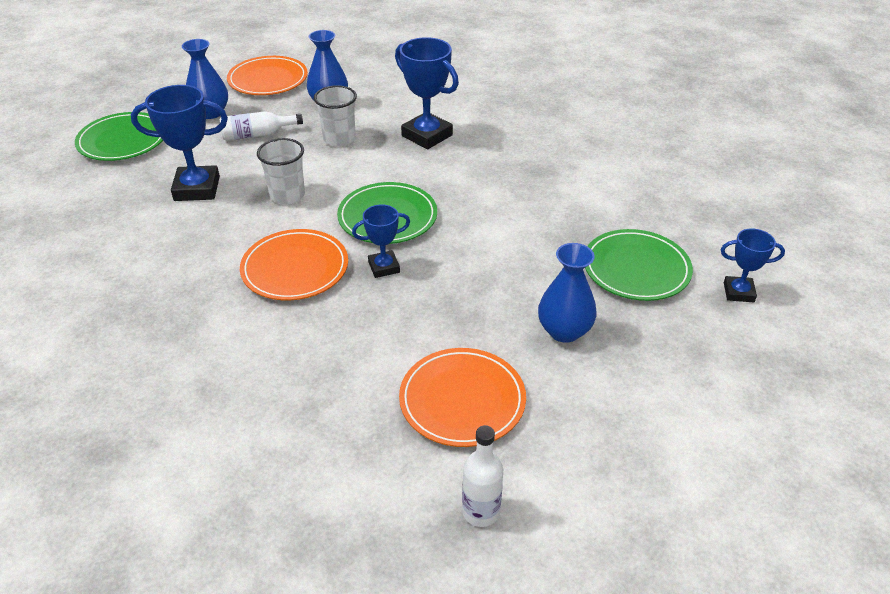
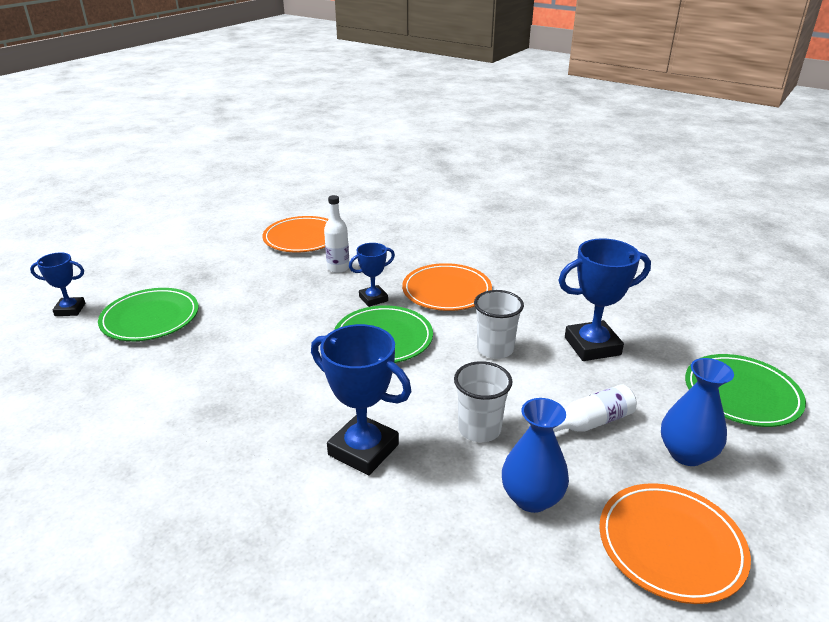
camera: 170 degrees right, 10 degrees down
(481, 511) = (291, 206): white bottle -> white bottle (338, 268)
(564, 331) = (228, 274): blue vase -> none

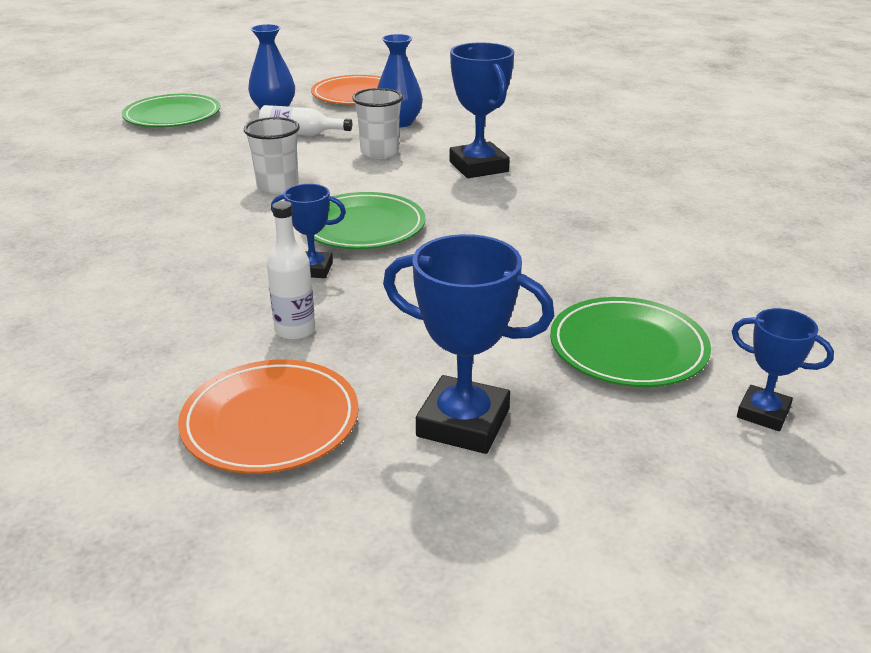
camera: 145 degrees left, 0 degrees up
(446, 291) = (219, 248): orange plate -> none
(592, 346) = (197, 163): blue trophy -> blue trophy (463, 423)

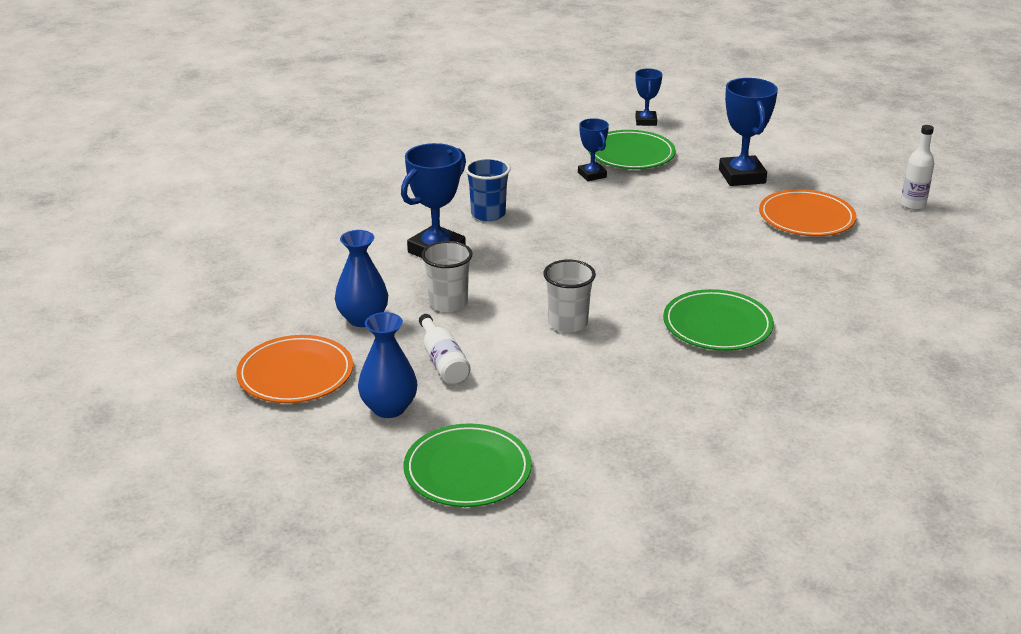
camera: 120 degrees left, 0 degrees up
(295, 330) = (734, 239): white bottle -> white bottle (913, 205)
(313, 269) = (668, 259): blue trophy -> blue trophy (592, 175)
(363, 226) = (591, 263): green plate -> green plate (717, 325)
(531, 205) = (488, 214): none -> blue cup

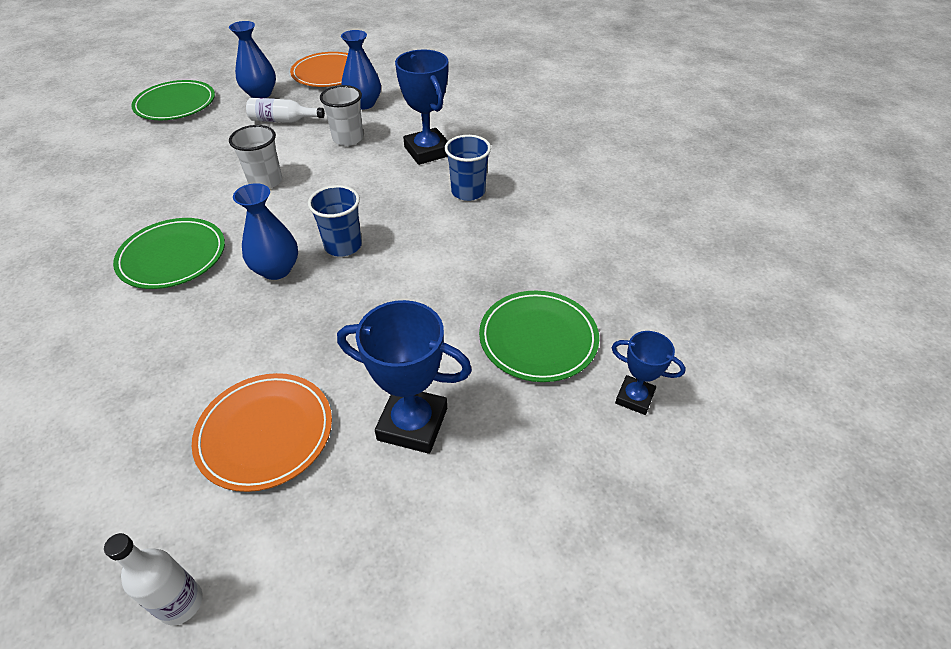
camera: 115 degrees right, 15 degrees up
(592, 175) = (504, 285): blue trophy -> none
(617, 249) = (343, 246): none -> blue cup
(675, 268) = (276, 269): none -> blue vase

